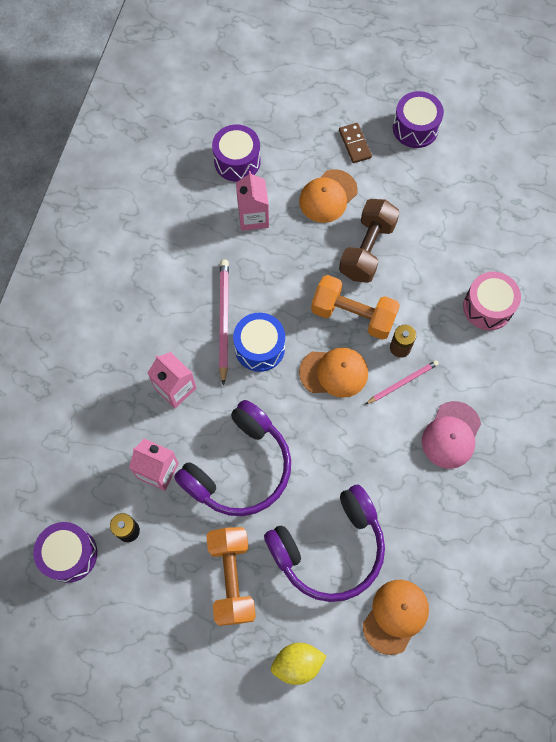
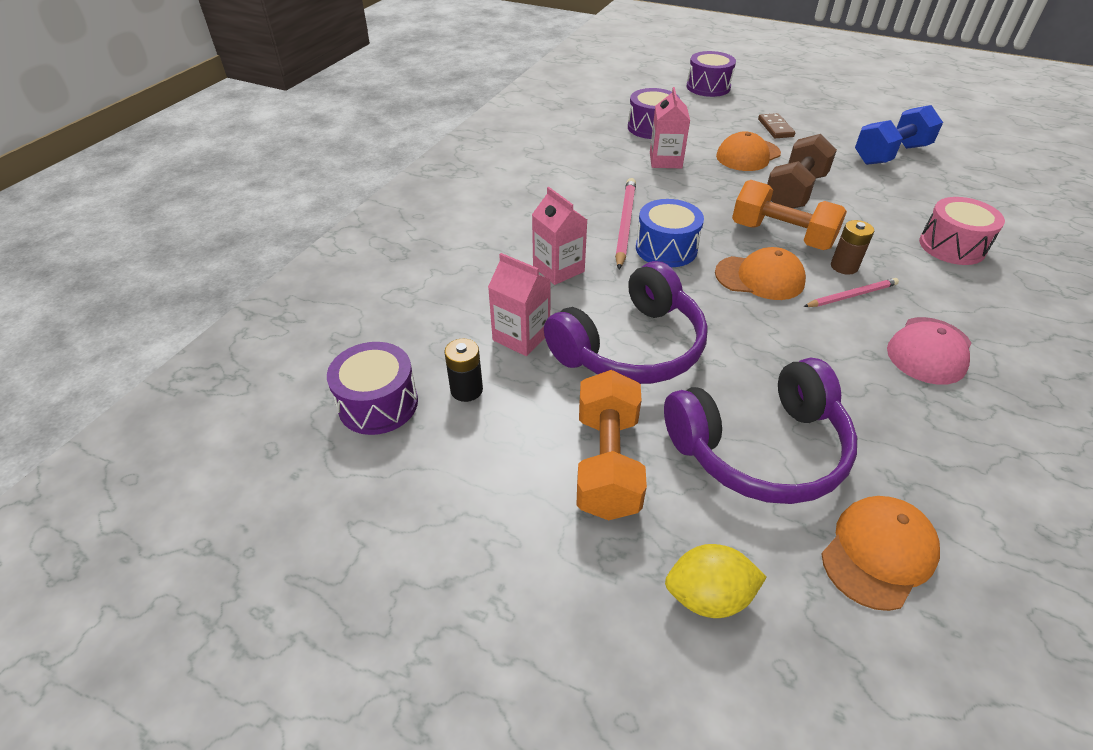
camera: 10 degrees right, 25 degrees down
(415, 128) = (839, 124): purple drum -> purple drum (708, 87)
(456, 175) = (890, 154): none -> blue dumbbell

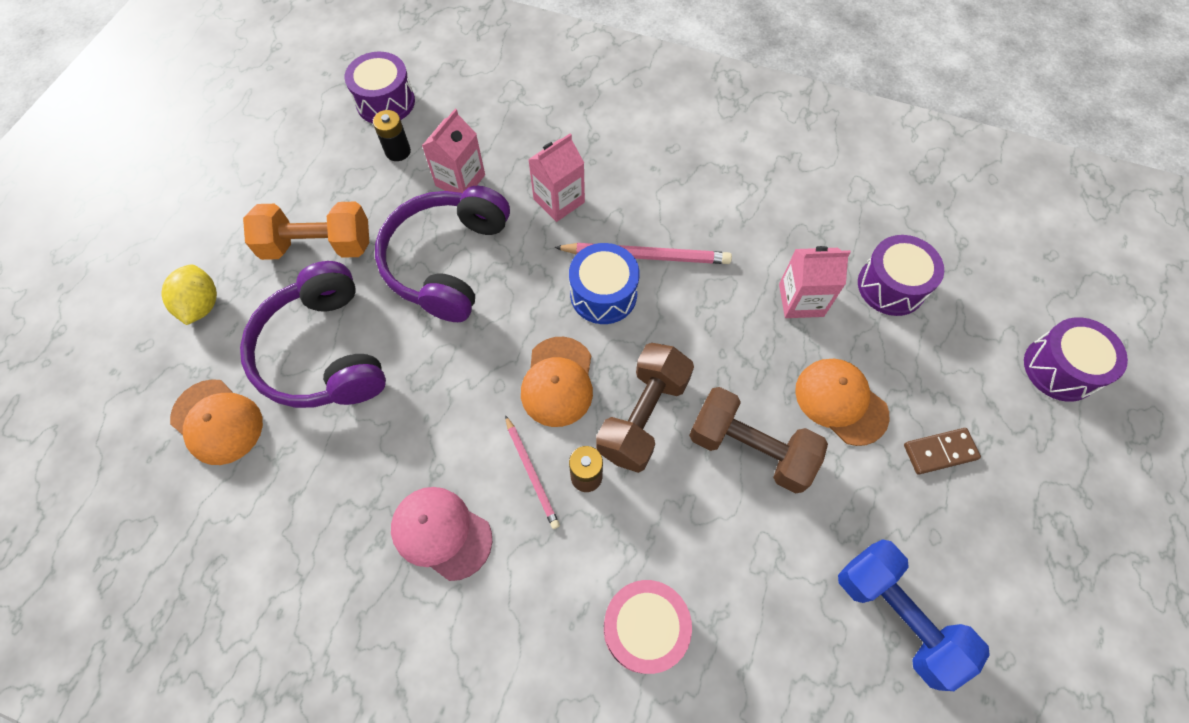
camera: 85 degrees right, 20 degrees up
(631, 347) = (447, 261): purple headphones -> purple headphones turned 60 degrees clockwise
(781, 236) = (643, 416): orange dumbbell -> brown dumbbell

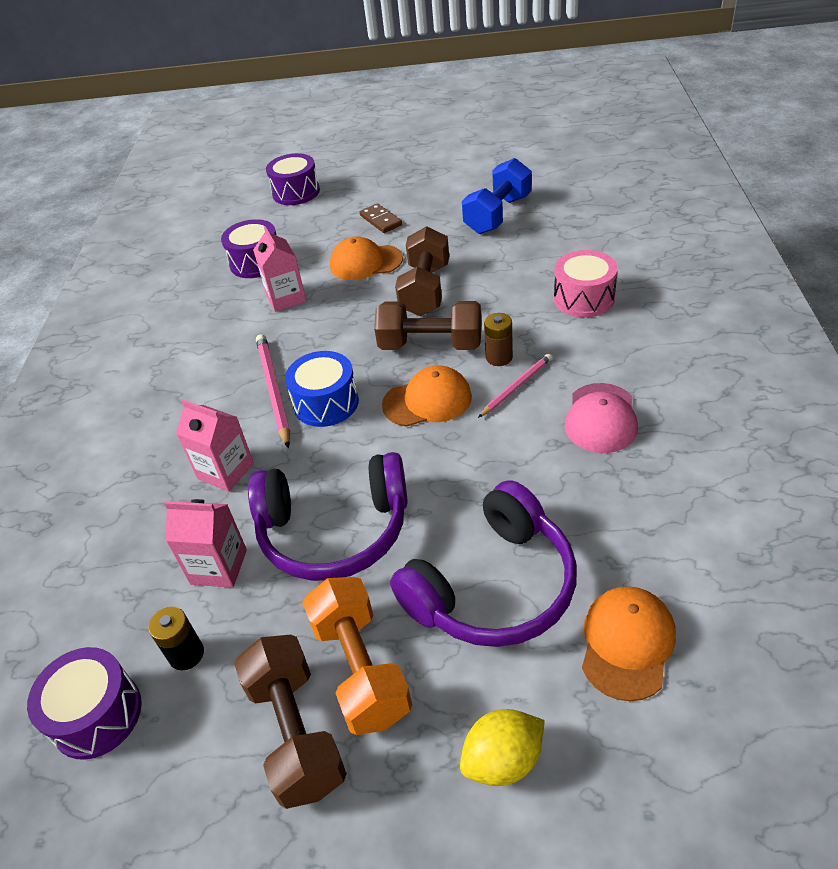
camera: 105 degrees left, 20 degrees down
(300, 200) = (296, 733): none -> brown dumbbell
(840, 402) = (365, 262): orange cap -> orange cap turned 60 degrees clockwise

